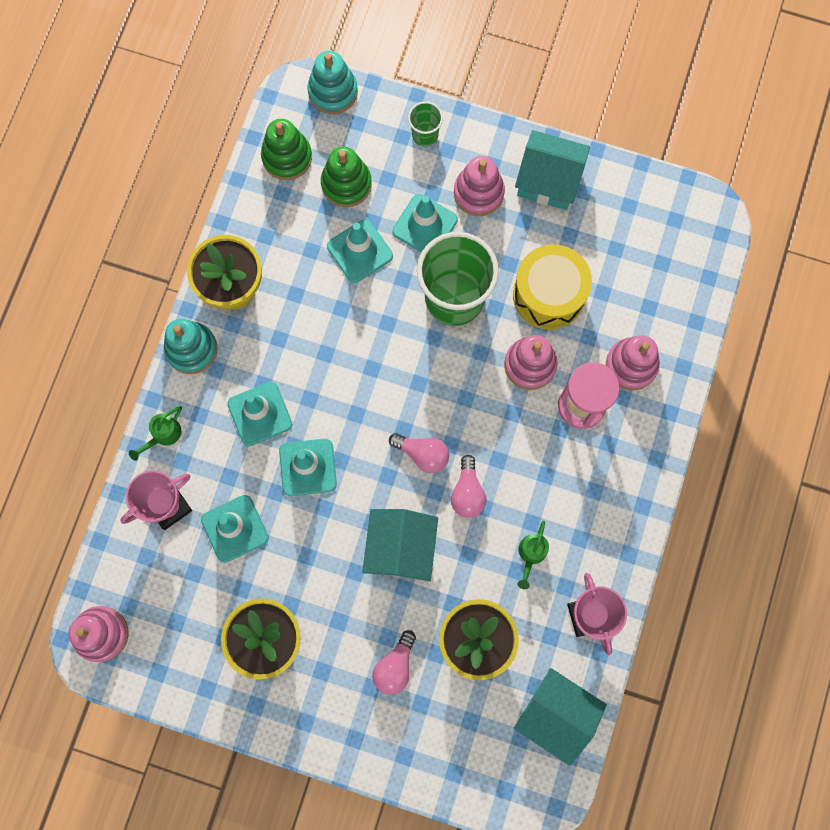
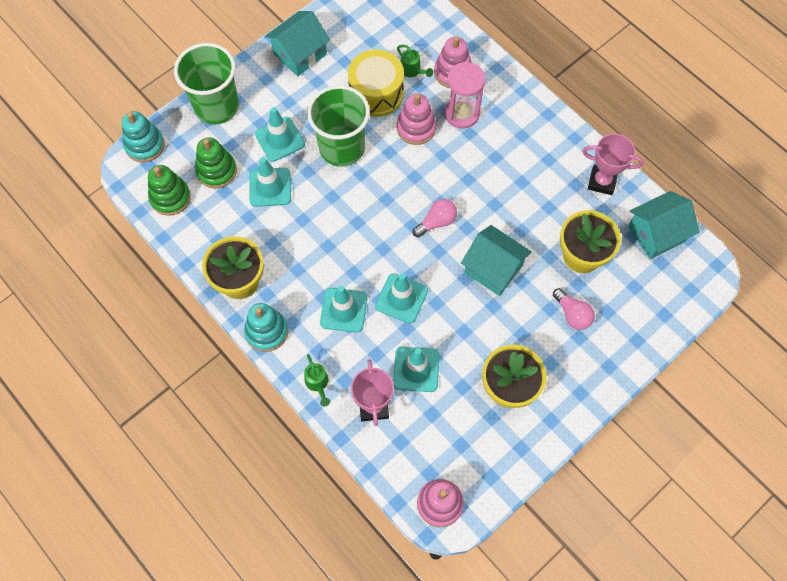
camera: 60 degrees left, 10 degrees down
(425, 134) = (217, 106): green cup -> green cup, size x2.18
(467, 492) = (479, 208): pink light bulb -> none
(478, 193) = (279, 97): pink stacking toy -> none
(531, 554) = (542, 193): green watering can -> green watering can (412, 71)

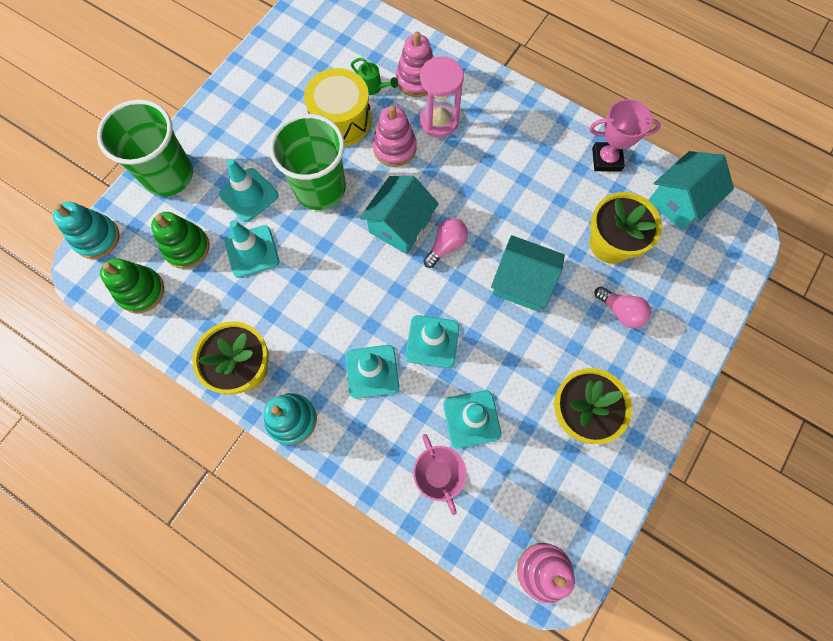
camera: 15 degrees left, 5 degrees up
(300, 54) = (246, 96): turquoise house -> turquoise house (400, 225)
(317, 383) = (366, 465): green watering can -> none

